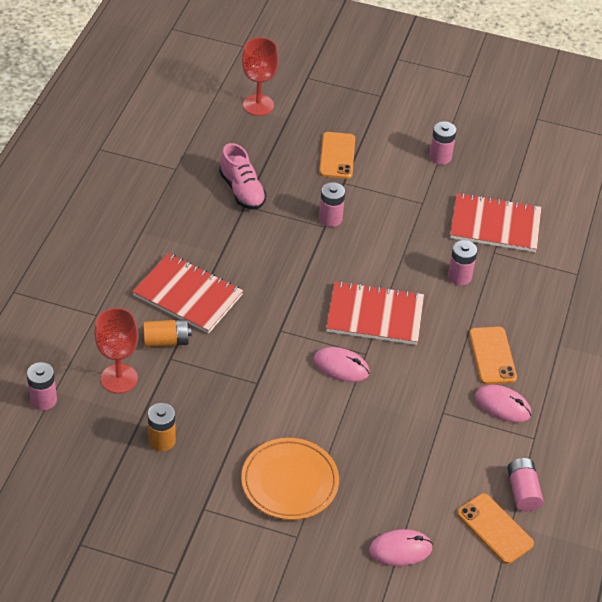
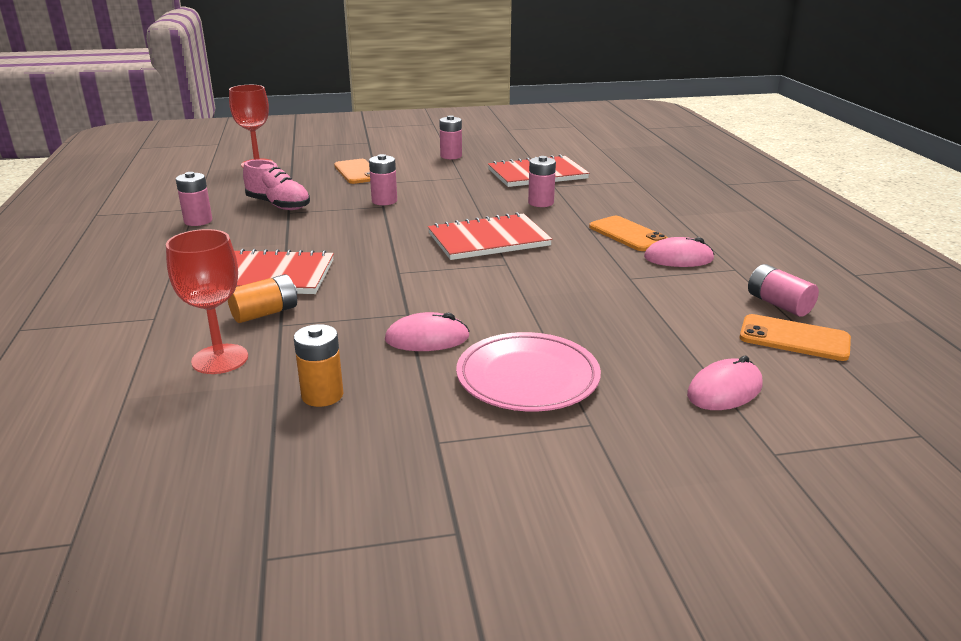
camera: 25 degrees left, 20 degrees down
(43, 400) = (110, 411): pink battery -> pink battery (198, 221)
(289, 482) = (527, 377): orange plate -> pink plate
(341, 366) = (490, 277): pink mouse -> pink mouse (427, 338)

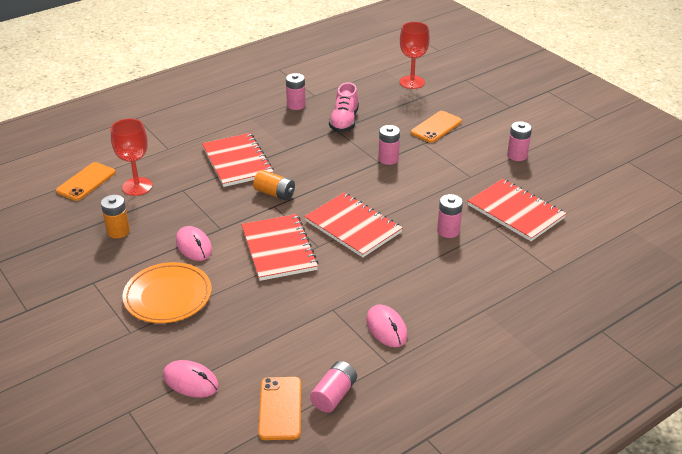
camera: 65 degrees right, 10 degrees up
(265, 313) = (192, 180): orange battery -> orange battery (275, 193)
(491, 285) = (279, 249): none -> red notebook
(527, 377) = (168, 296): pink plate -> orange plate
(628, 234) = (416, 291): orange phone -> orange phone (86, 182)

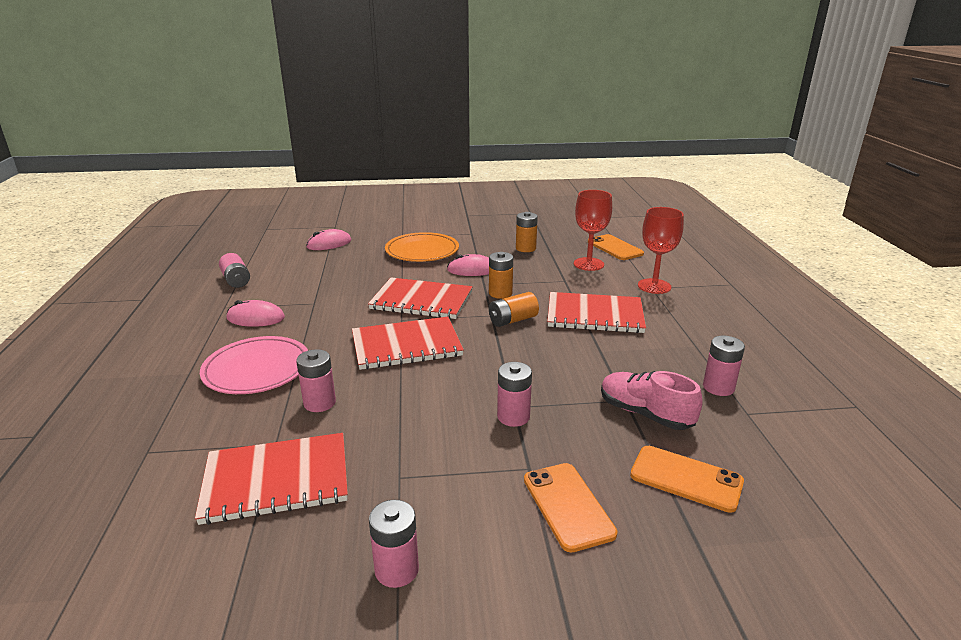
camera: 120 degrees right, 10 degrees down
(232, 214) = (500, 293): none -> orange battery
(280, 408) = (259, 262): orange phone -> orange phone (686, 478)
(412, 82) = (767, 552): red goblet -> red goblet (654, 286)
(446, 279) = (257, 369): none -> pink plate

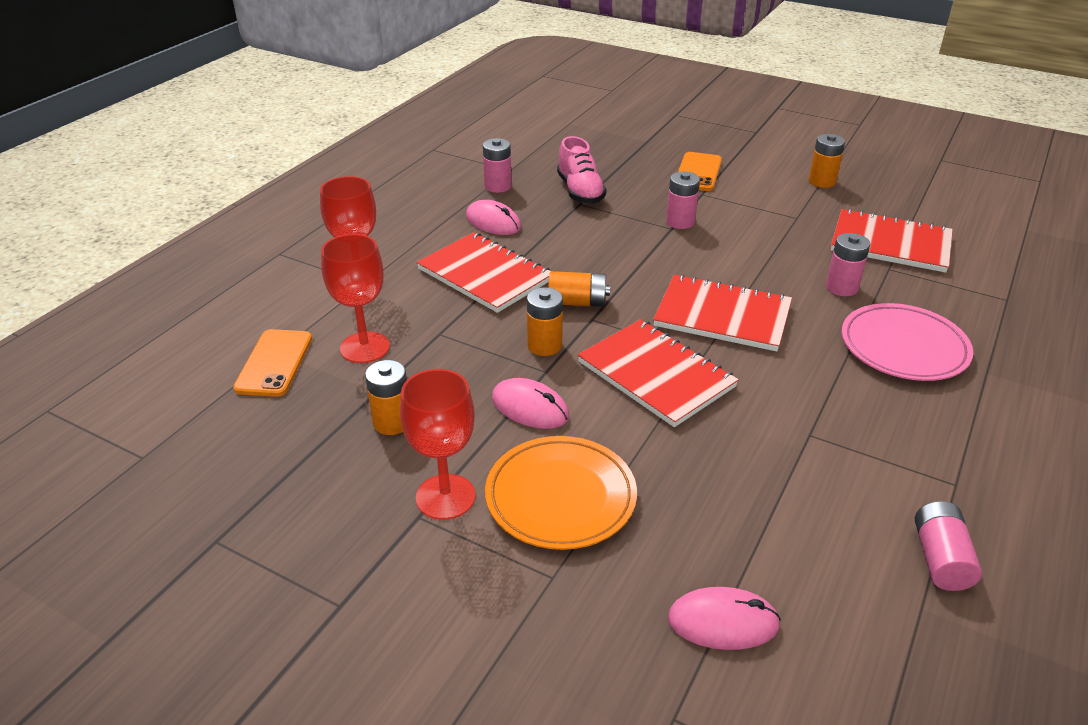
camera: 145 degrees left, 10 degrees up
(256, 318) = (903, 436): pink mouse -> pink mouse (493, 222)
(396, 570) = (822, 181): pink battery -> orange battery
(468, 239) = (445, 497): none -> red goblet
(686, 478) = (610, 159): orange phone -> none

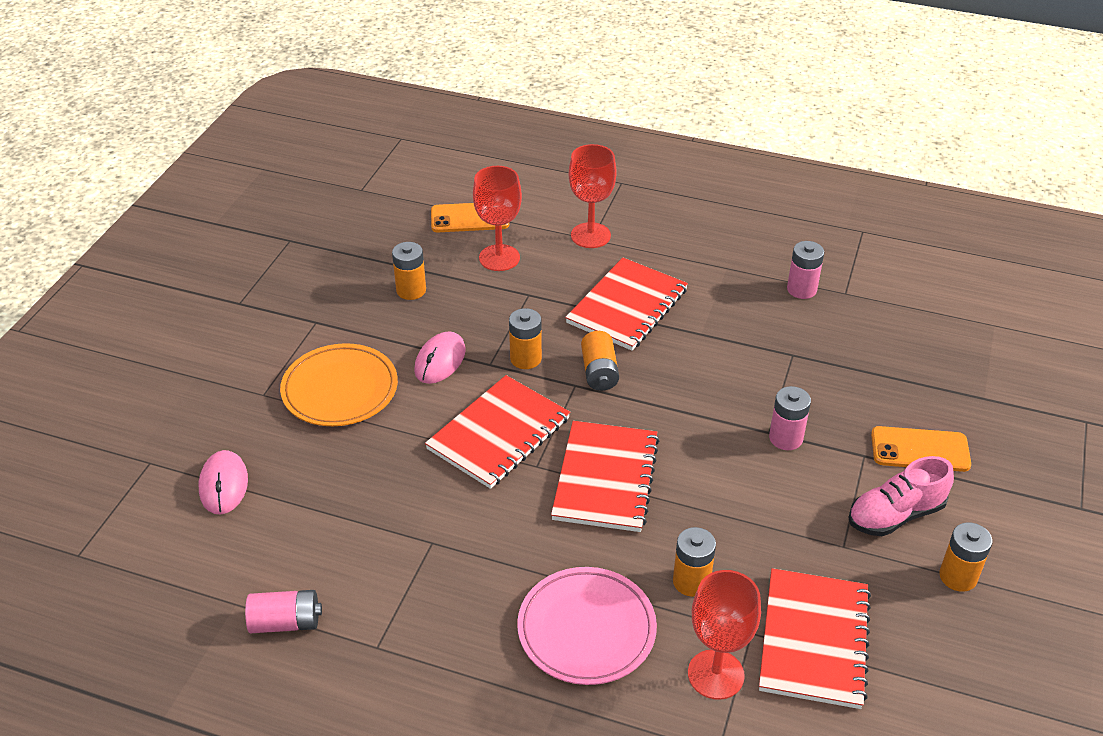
camera: 80 degrees right, 5 degrees up
(445, 497) = (335, 331): red goblet -> red goblet (715, 674)
(493, 222) = (726, 297): pink mouse -> none
(580, 191) = (820, 352): pink shoe -> pink shoe (895, 515)
(841, 287) = (691, 581): pink battery -> orange battery

